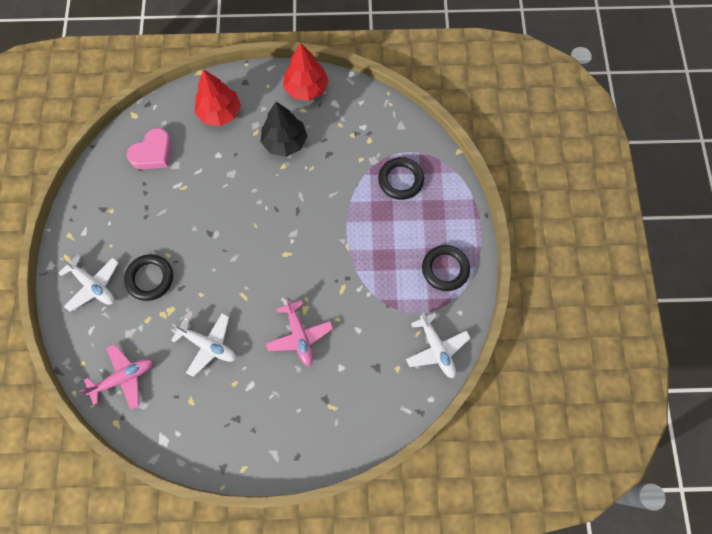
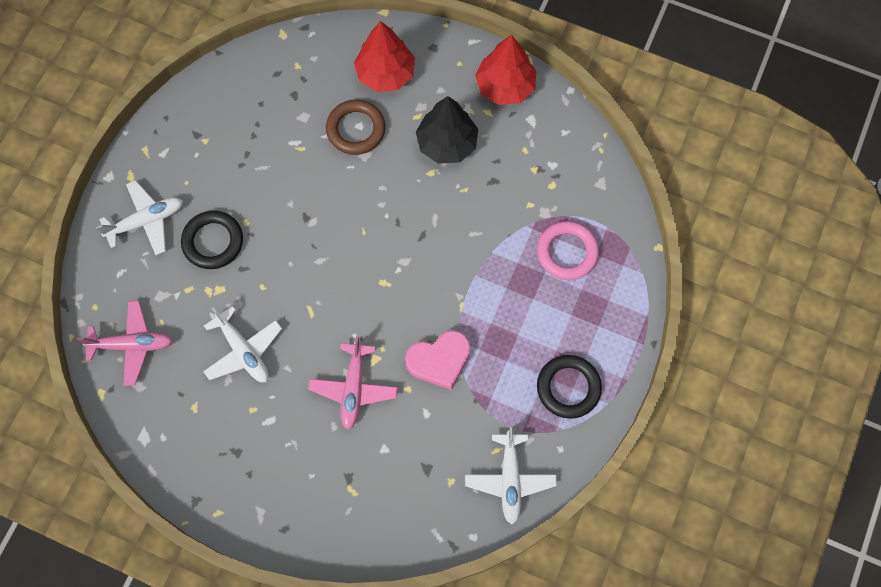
camera: 25 degrees right, 0 degrees up
(93, 285) = (146, 221): white plane -> white plane turned 90 degrees counterclockwise
(153, 153) = (284, 91): pink heart -> pink heart (439, 360)
(217, 158) = (356, 129): none -> brown ring
(400, 180) = (567, 252): black ring -> pink ring

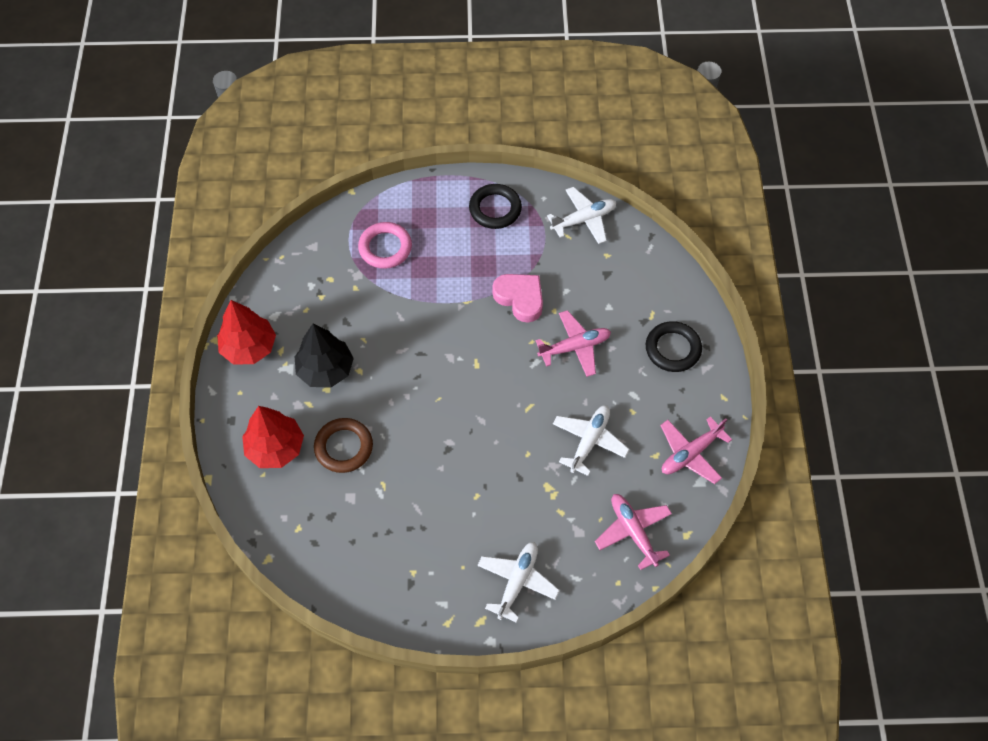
camera: 115 degrees left, 10 degrees down
(146, 221) = (517, 582): white plane -> white plane turned 75 degrees clockwise
(176, 443) = (690, 454): none -> pink plane
(213, 242) = (508, 514): black ring -> black ring (673, 349)

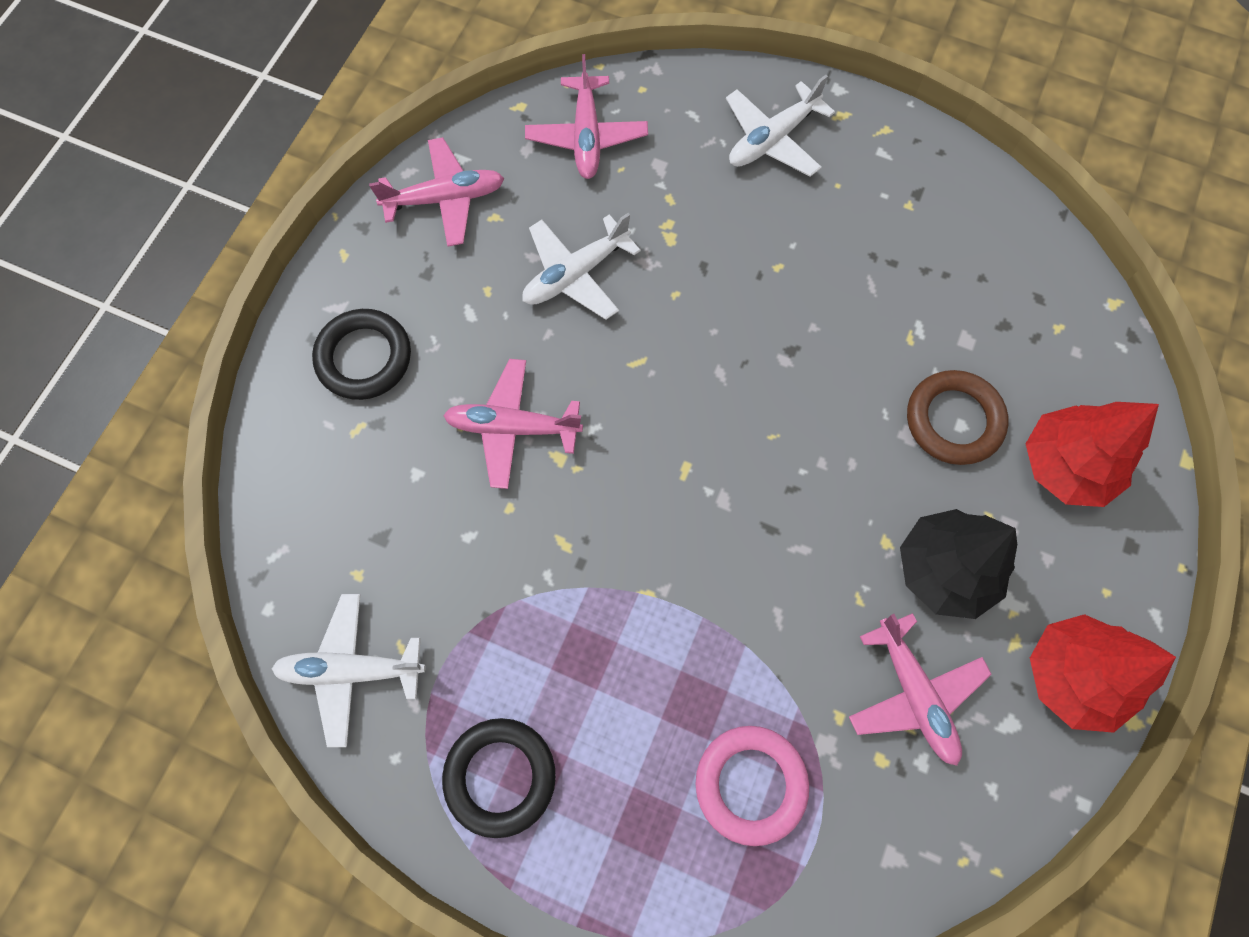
camera: 155 degrees left, 10 degrees up
(323, 310) = (914, 693): none -> pink plane
(520, 298) = (554, 557): pink heart -> none

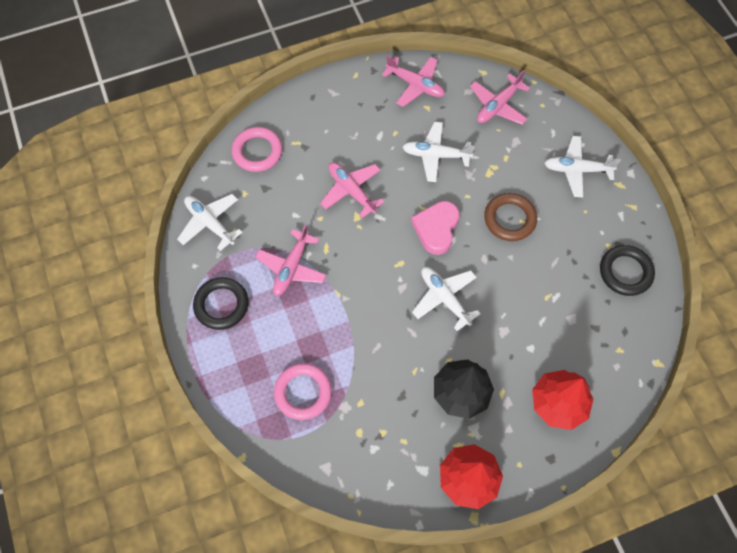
camera: 45 degrees right, 5 degrees down
(311, 494) = (257, 151): none -> pink ring
(364, 357) = (324, 119): black ring -> black ring (625, 272)
(683, 376) = (436, 229): none -> pink heart
(792, 461) = (444, 298): none -> white plane
(914, 693) = (398, 423): pink plane -> pink plane (292, 267)
(953, 420) = (529, 343): brown ring -> brown ring (509, 219)

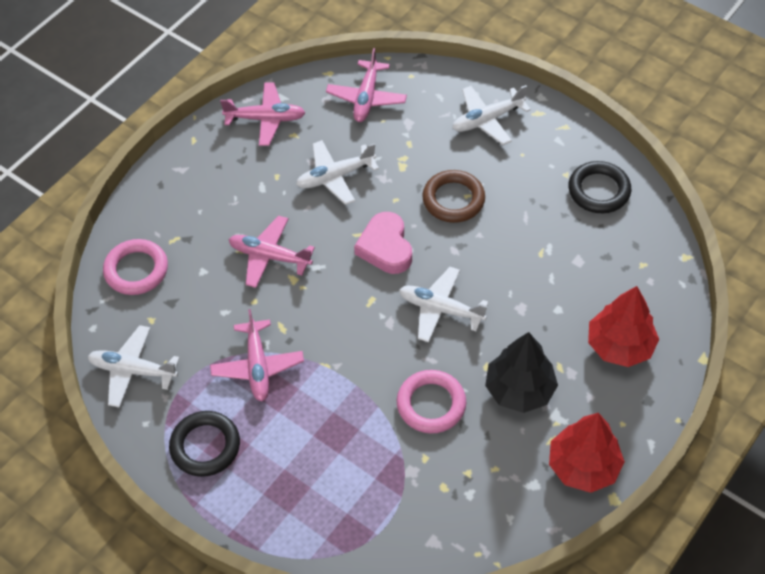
camera: 30 degrees left, 10 degrees down
(303, 392) = (357, 482): pink ring -> pink ring (431, 404)

